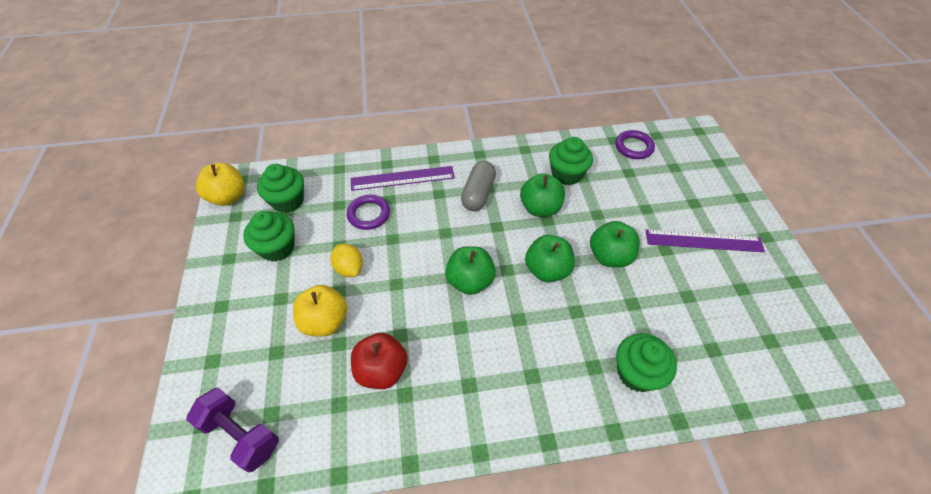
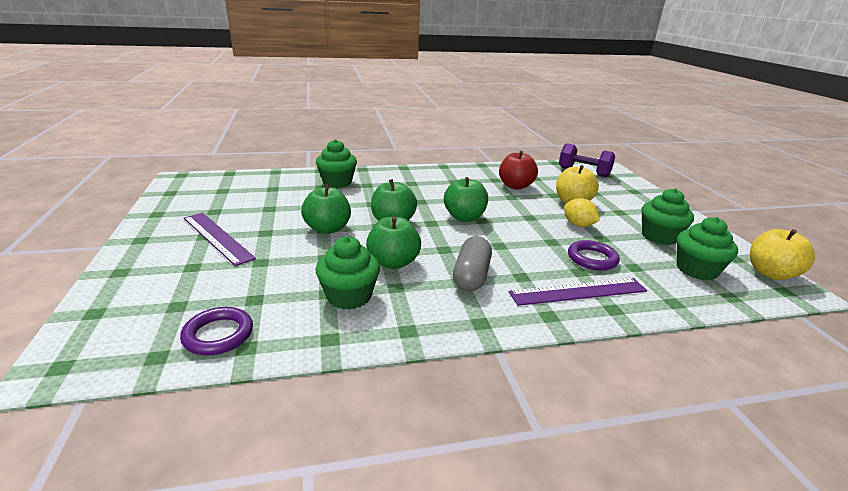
camera: 175 degrees right, 25 degrees down
(703, 240) = (217, 237): purple ruler -> purple ruler turned 45 degrees clockwise

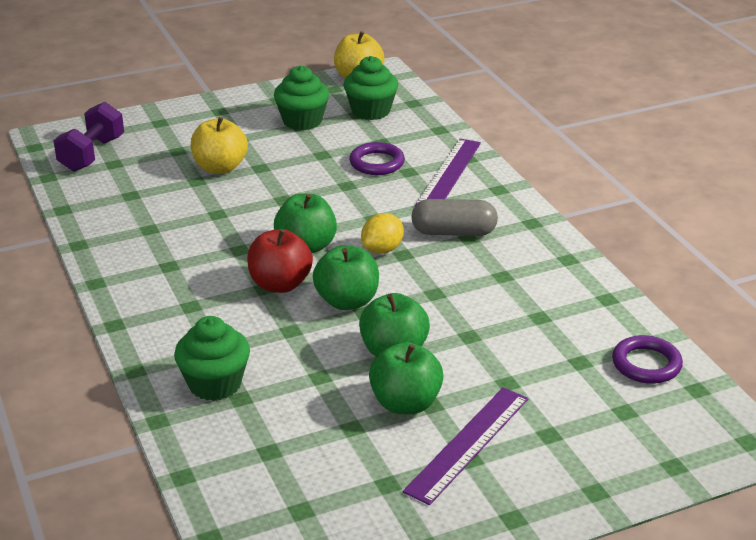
camera: 100 degrees left, 5 degrees up
(349, 296) = (537, 301): green cupcake -> none
(393, 263) = (454, 284): green apple -> green apple (405, 403)
(515, 186) = (173, 211): red apple -> red apple (280, 284)
(578, 225) = (293, 167): yellow lemon -> yellow lemon (382, 249)
(578, 291) = (448, 173): purple ruler -> purple ruler turned 45 degrees clockwise

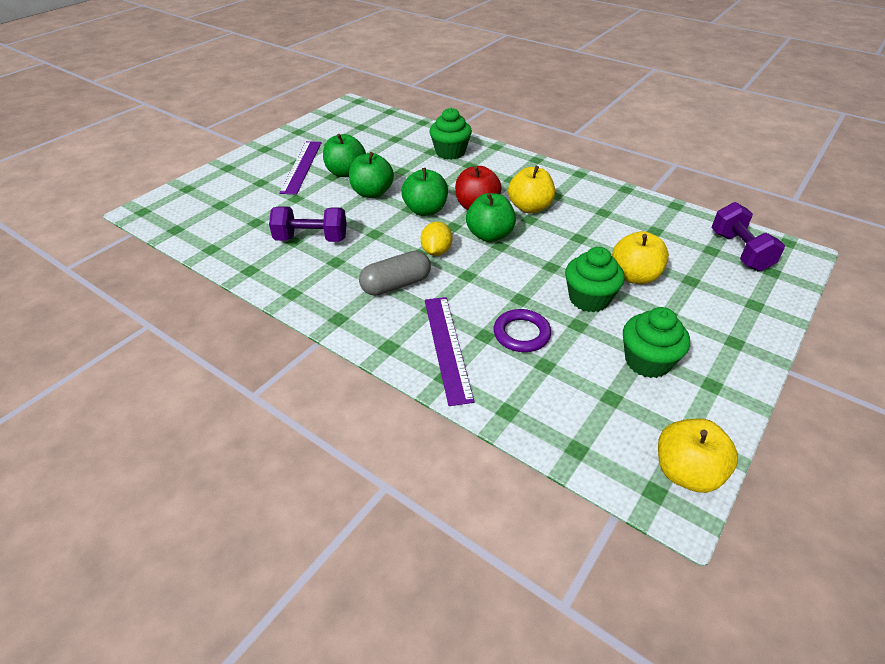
camera: 150 degrees right, 10 degrees up
(221, 261) = (529, 208): none -> yellow apple
(371, 111) = (604, 410): green cupcake -> green cupcake (589, 299)
(516, 312) = (311, 239): none -> purple dumbbell
(646, 364) = (211, 233): purple ring -> none

